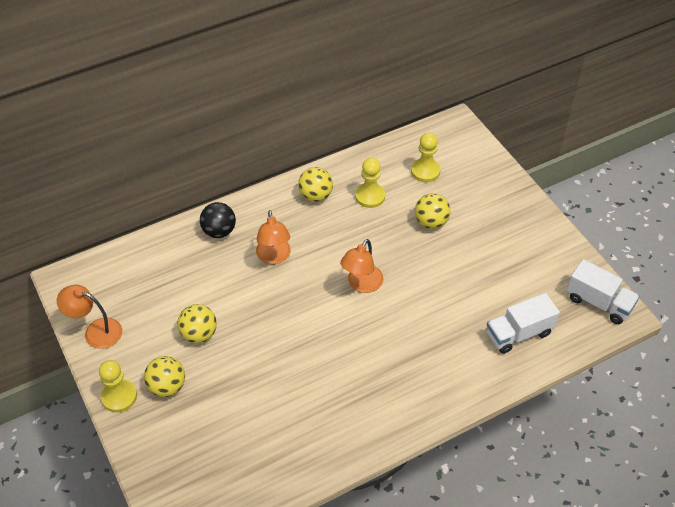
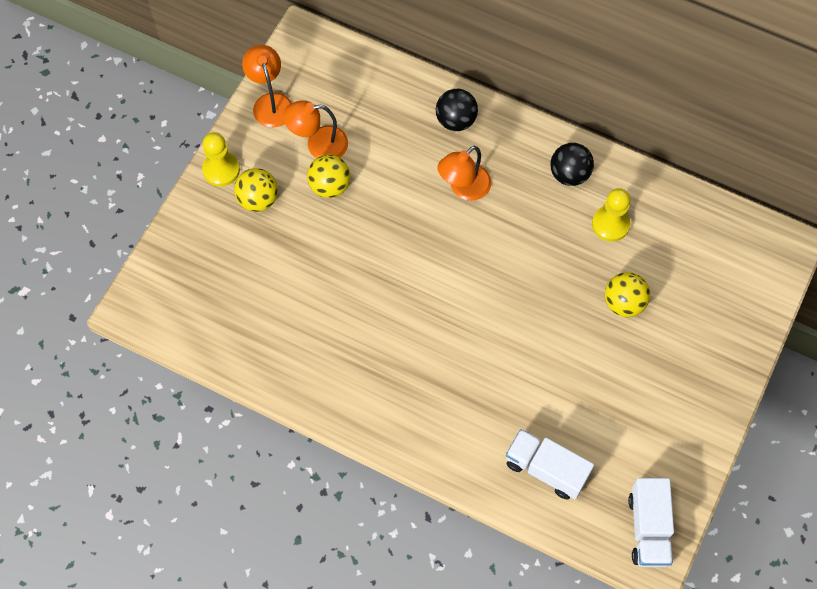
camera: 55 degrees right, 15 degrees up
(315, 196) = (569, 174): yellow ball -> black ball
(361, 284) = (492, 287): orange lamp -> orange lamp (318, 144)
(425, 171) = (690, 255): yellow pawn -> none

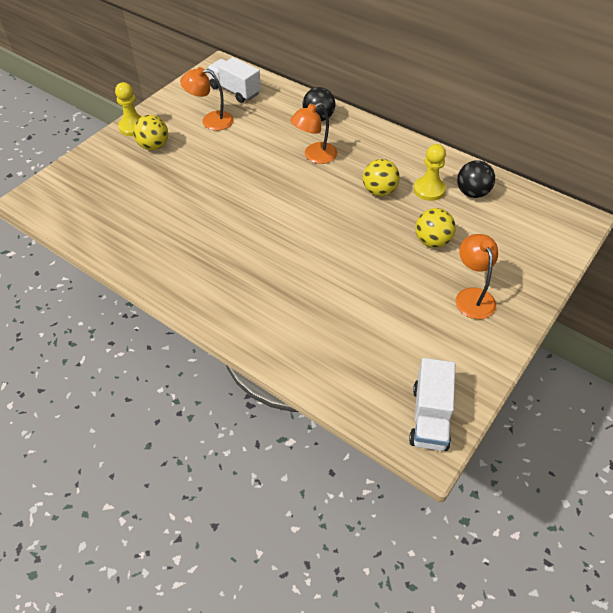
camera: 10 degrees right, 15 degrees down
(270, 102) = (184, 95): orange lamp -> orange lamp (472, 296)
(329, 186) = (211, 144): yellow ball -> yellow ball (379, 191)
(546, 469) = (339, 353): white truck -> white truck (235, 91)
(569, 174) = (400, 156): black ball -> black ball (472, 193)

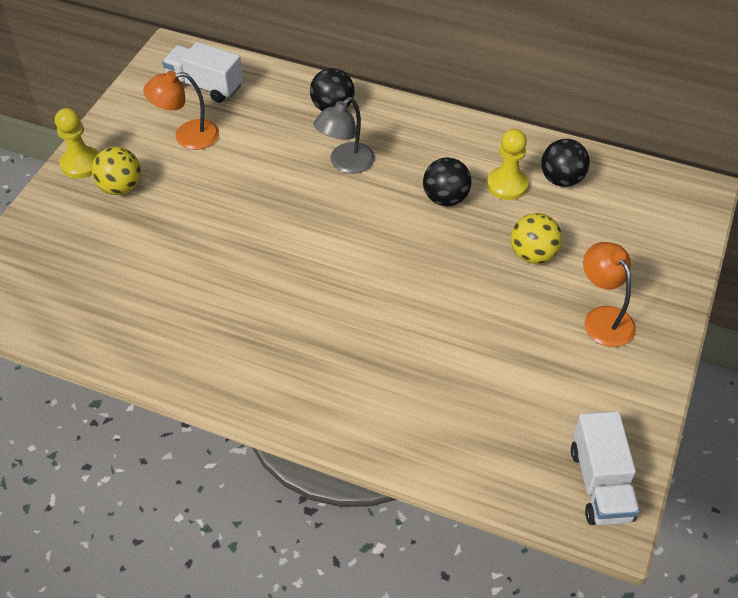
camera: 15 degrees left, 0 degrees up
(314, 156) = (345, 164): orange lamp -> grey lamp
(379, 191) = (445, 198): yellow ball -> black ball

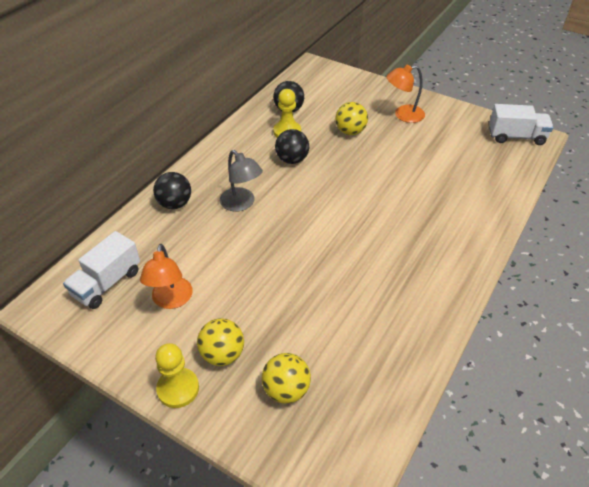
camera: 80 degrees left, 5 degrees down
(79, 242) = (286, 390): none -> yellow ball

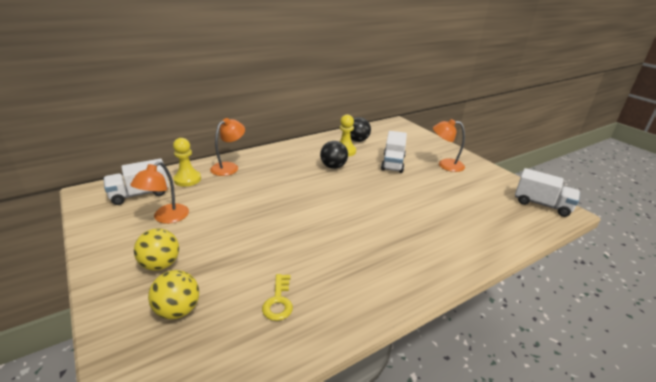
camera: 25 degrees right, 15 degrees down
(175, 204) = (229, 167): black ball -> orange lamp
(178, 389) = (107, 274): yellow pawn -> yellow pawn (187, 179)
(241, 204) = (272, 180): grey lamp -> none
(350, 132) = (393, 163): yellow ball -> white truck
(366, 340) = (278, 301): none -> yellow key

